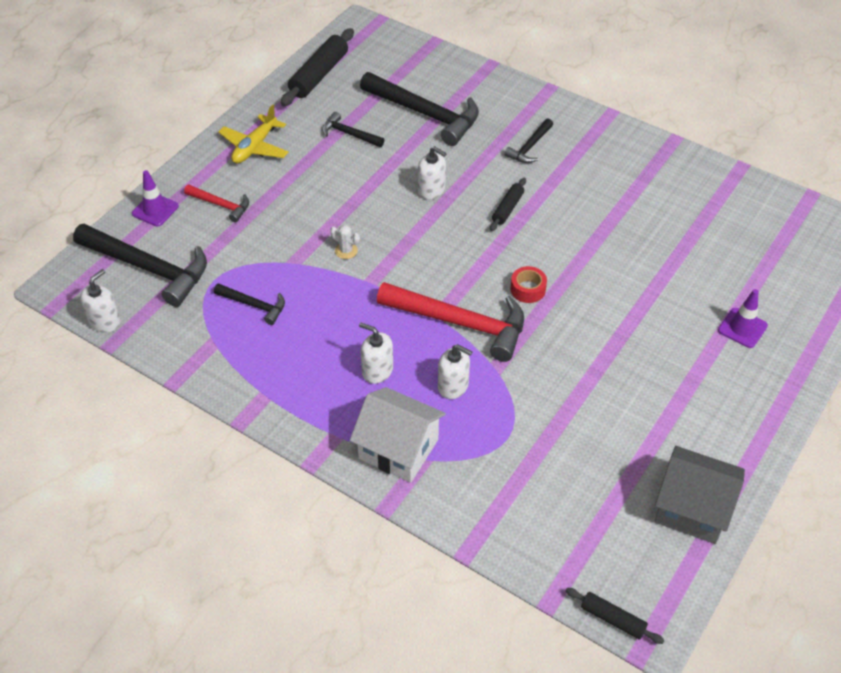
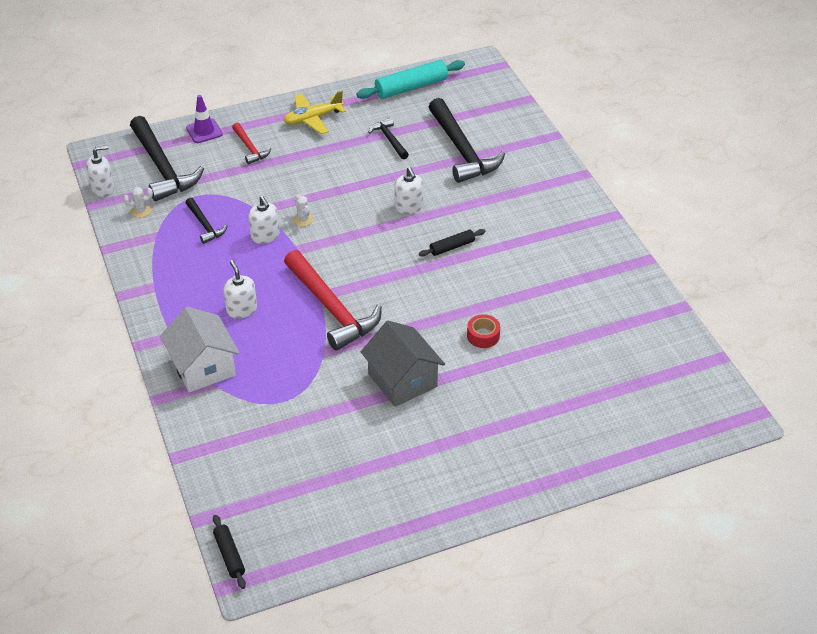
camera: 35 degrees right, 5 degrees down
(171, 324) = (141, 211): none -> white cactus
(319, 75) = (411, 87): black rolling pin -> turquoise rolling pin
(453, 386) = (282, 347): white soap dispenser -> white soap dispenser (265, 236)
(528, 289) = (405, 311): red tape -> red tape (483, 336)
(530, 147) = (518, 211): black hammer -> none
(692, 508) = (363, 521): grey house -> grey house (402, 380)
(742, 328) = (543, 423): purple traffic cone -> none

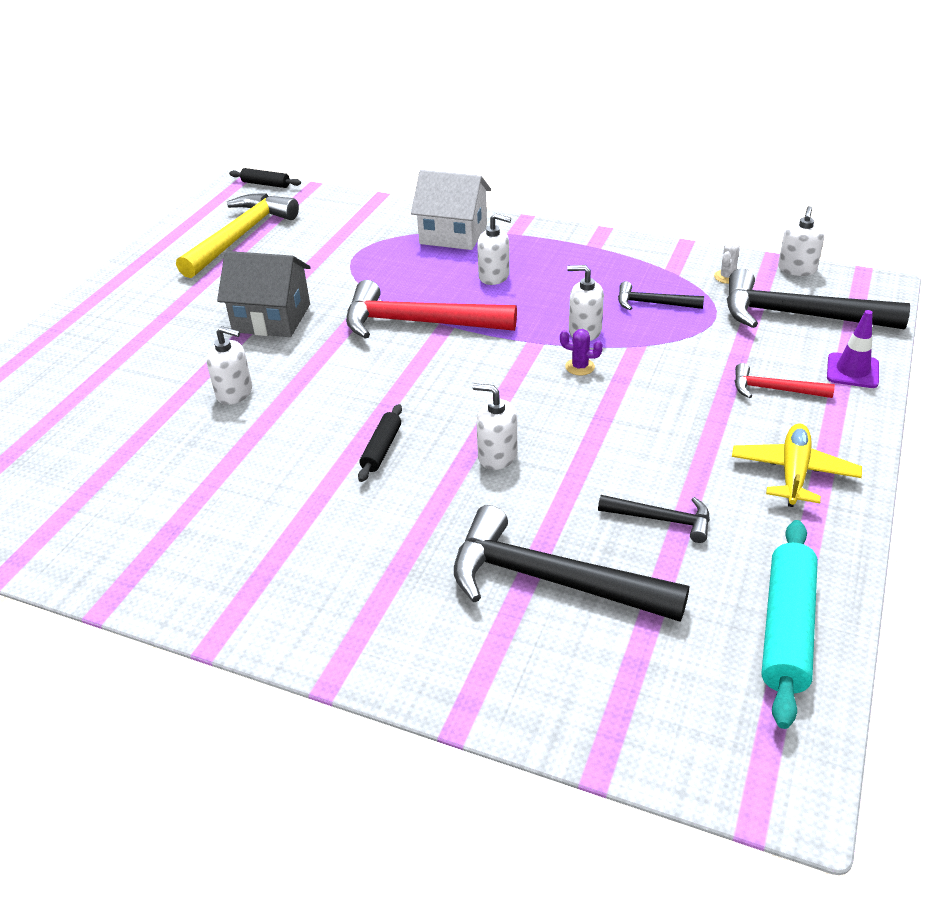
camera: 135 degrees right, 5 degrees down
(303, 219) = (580, 367): white cactus -> purple cactus
(328, 491) = (240, 237): none -> yellow hammer
(483, 336) = (234, 393): red tape -> white soap dispenser

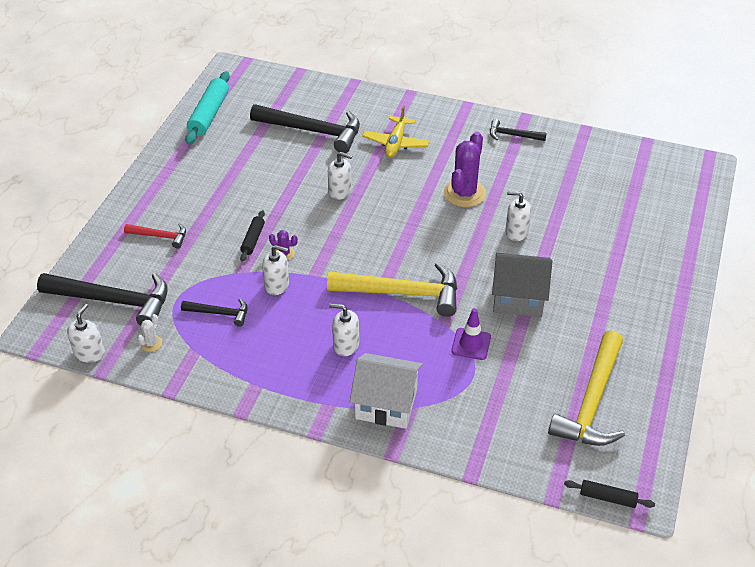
camera: 175 degrees right, 5 degrees up
(289, 450) = (464, 193): none -> purple cactus
(381, 449) = (409, 195): black rolling pin -> black rolling pin (253, 240)
(419, 323) = (402, 293): red hammer -> yellow hammer
(661, 519) = (253, 158): black hammer -> black hammer (513, 135)
(793, 473) = (173, 183): yellow plane -> yellow plane (396, 143)
(852, 371) = (102, 251): purple traffic cone -> purple traffic cone (471, 344)

